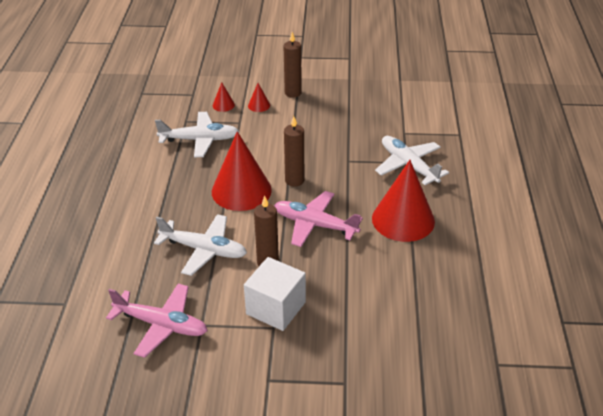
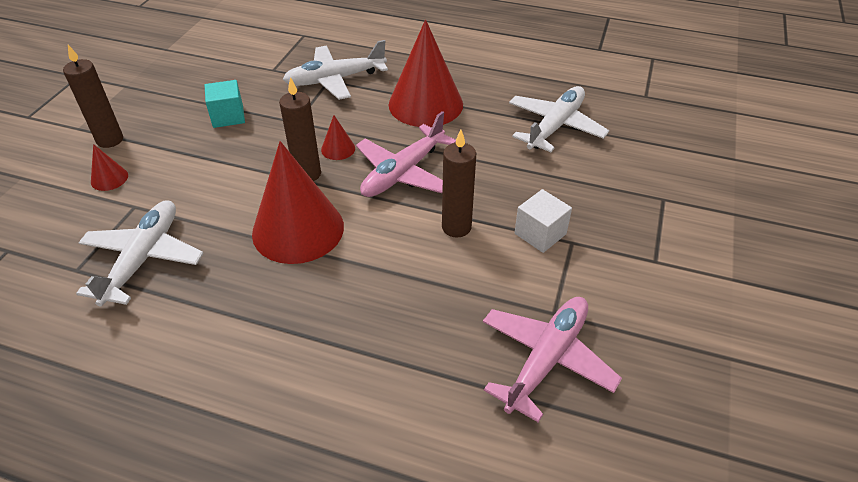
camera: 75 degrees left, 5 degrees up
(204, 250) = (407, 289): white plane -> white plane (555, 126)
(223, 105) = (73, 217): red cone -> red cone (338, 149)
(276, 308) = (540, 234): white cube -> white cube, size x0.65
(338, 130) = (228, 116): none -> turquoise cube

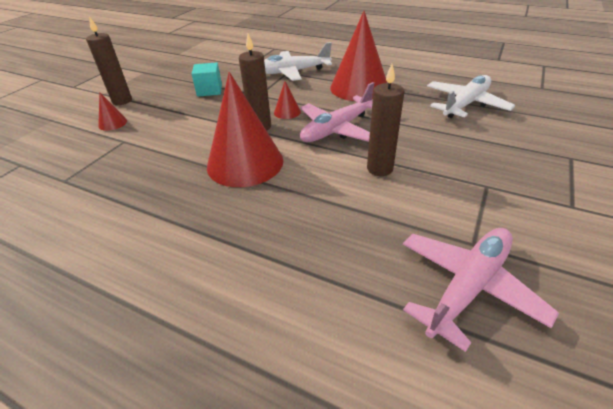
camera: 10 degrees right, 5 degrees down
(143, 258) = (118, 176): white plane -> none
(540, 234) = (456, 178): white cube -> none

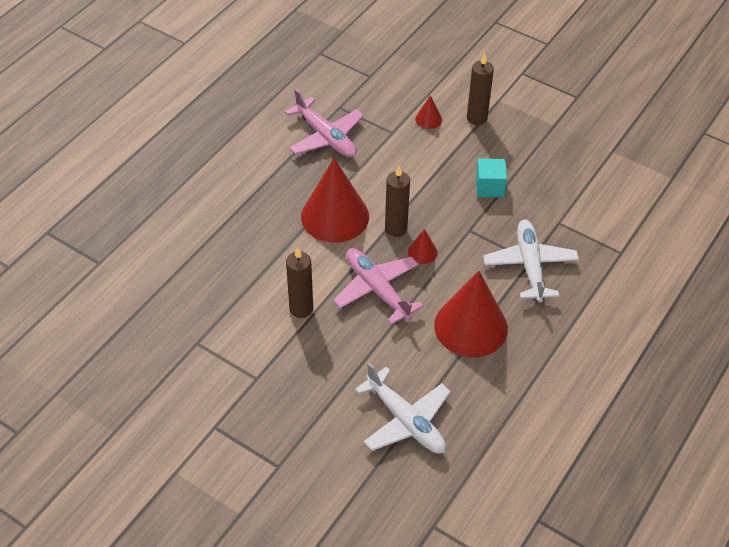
camera: 95 degrees right, 10 degrees up
(468, 286) = (163, 326): pink plane -> pink plane (326, 137)

